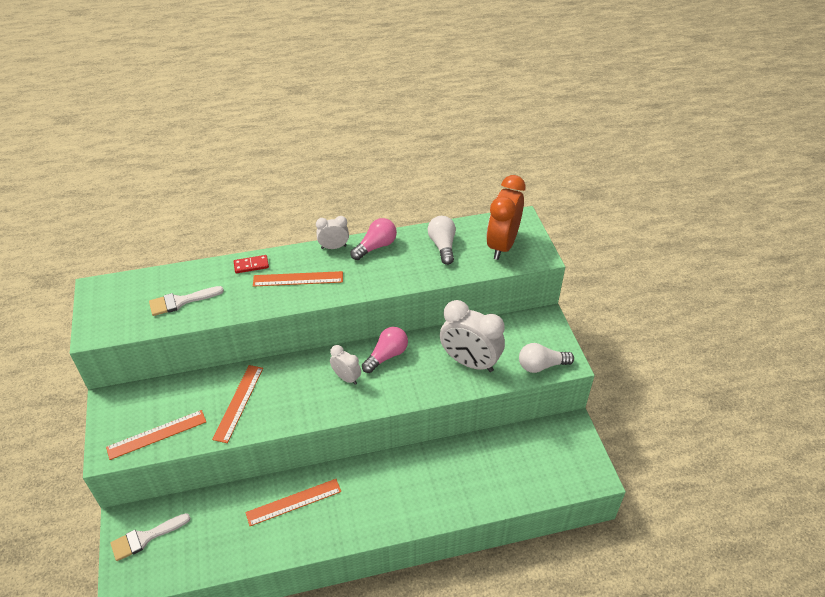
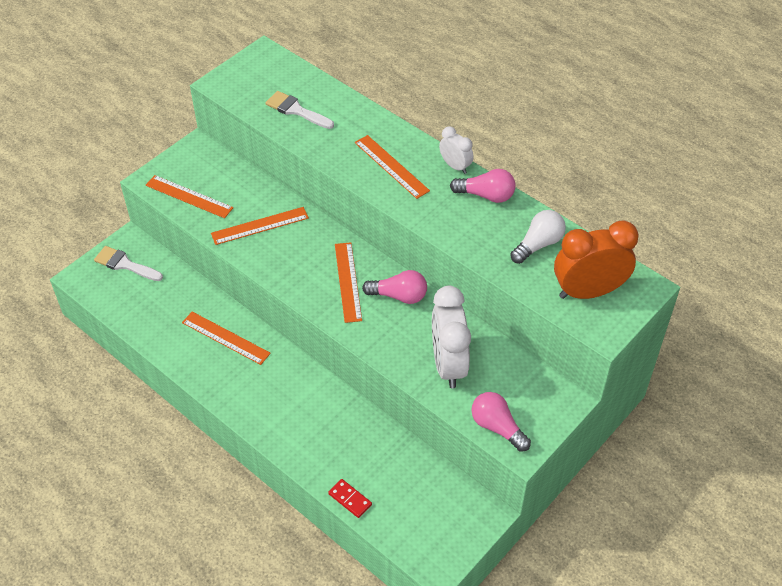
camera: 55 degrees right, 5 degrees up
(251, 265) = (378, 126): red domino -> red domino (350, 499)
(346, 378) = (348, 281): white clock -> orange ruler
(541, 365) = (497, 427): white light bulb -> pink light bulb

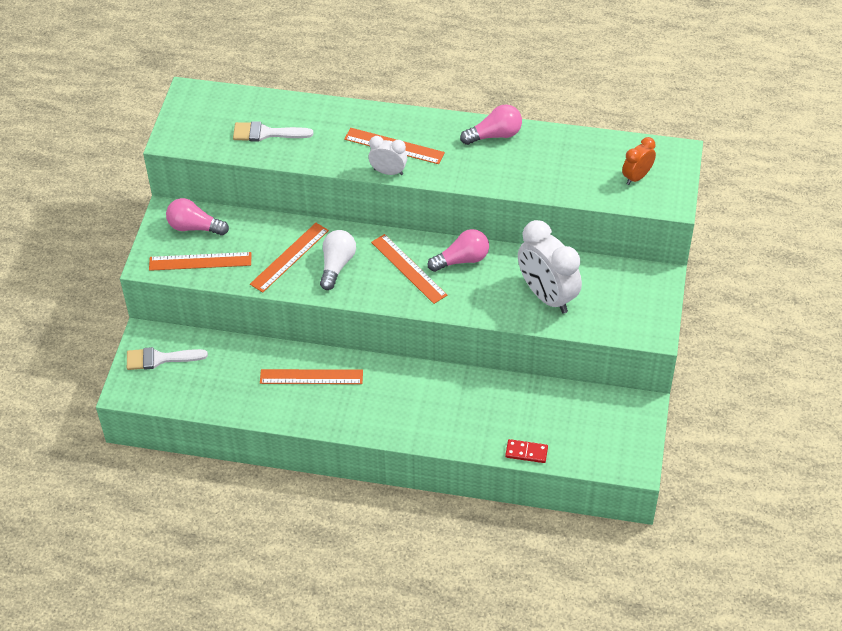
camera: 30 degrees left, 0 degrees up
(455, 166) = (449, 122): white clock -> white clock (388, 172)
(497, 427) = (623, 325): pink light bulb -> pink light bulb (194, 227)
(538, 244) = (569, 157): white light bulb -> white light bulb (337, 265)
(588, 291) = (637, 177): orange clock -> orange clock, size x0.53

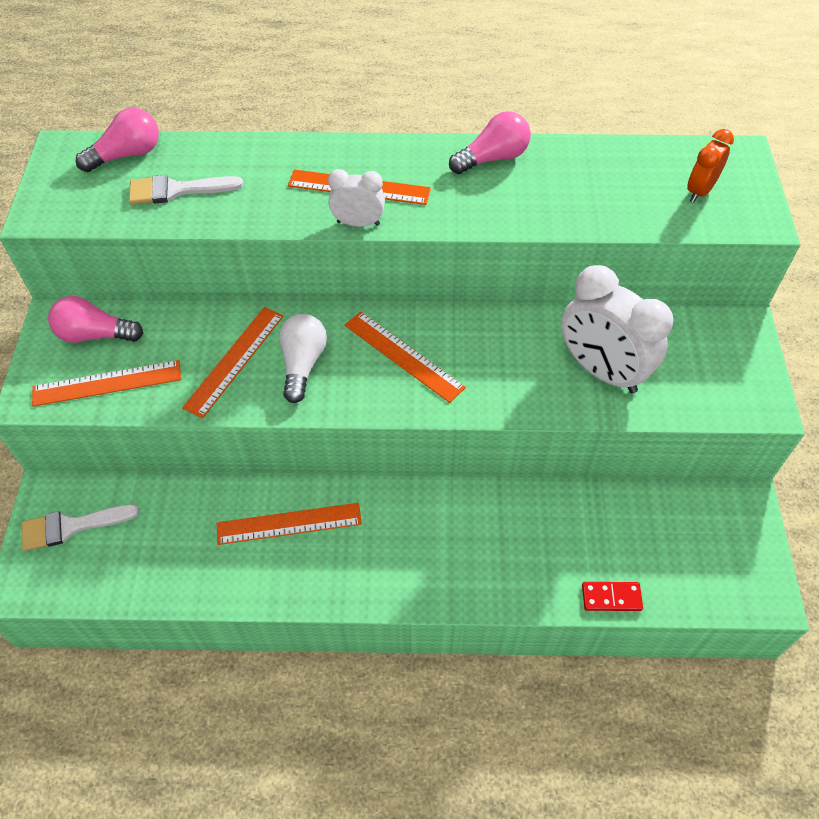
camera: 10 degrees left, 5 degrees up
(462, 260) = (473, 334): pink light bulb -> pink light bulb (127, 155)

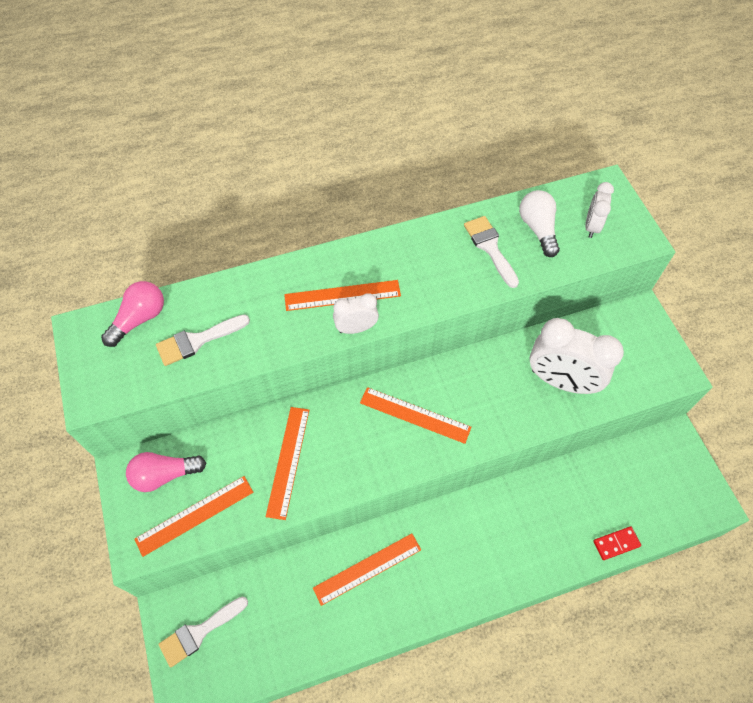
camera: 20 degrees left, 5 degrees up
(303, 364) = (342, 447): white light bulb -> white light bulb (538, 229)
(493, 158) = (432, 239): pink light bulb -> none
(559, 183) = (490, 247): none -> white brush
(700, 191) = (591, 226): orange clock -> white clock

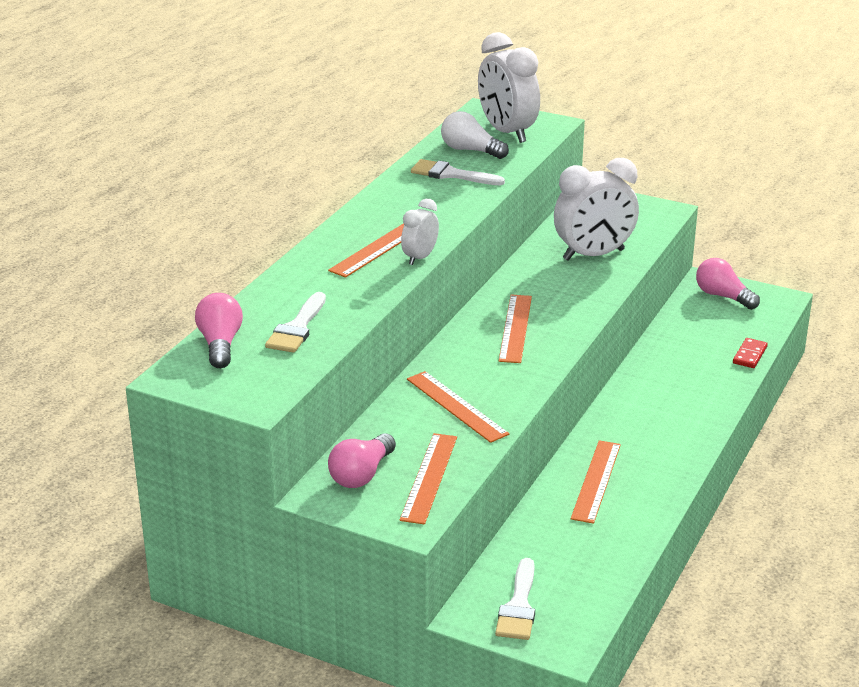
camera: 45 degrees left, 30 degrees down
(415, 415) = (515, 328): orange ruler -> orange ruler turned 60 degrees counterclockwise
(591, 226) = (507, 132): white clock -> white clock, size x1.90
(670, 465) = (723, 296): none -> pink light bulb

